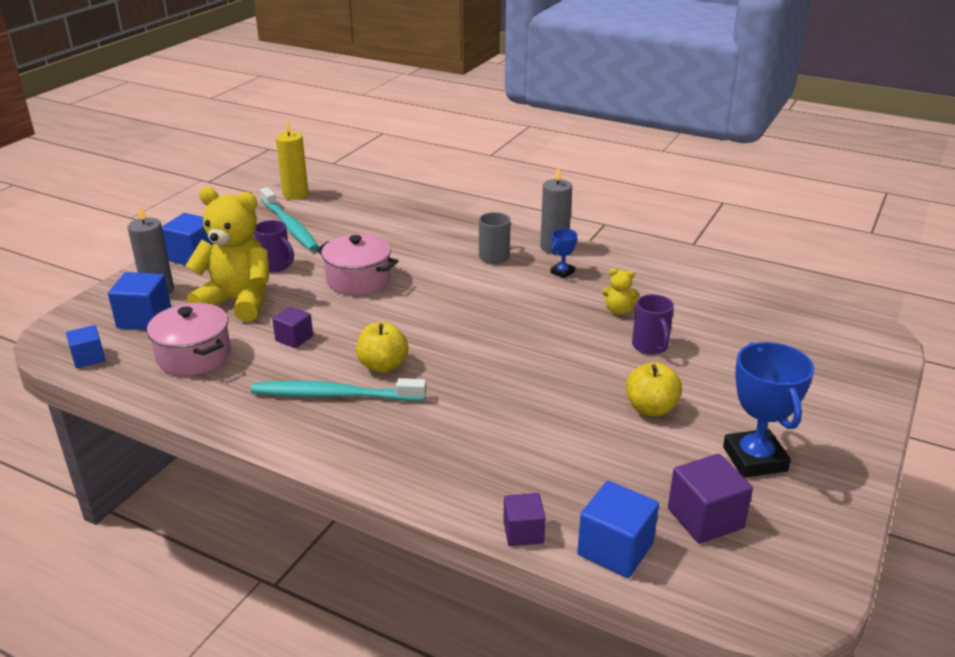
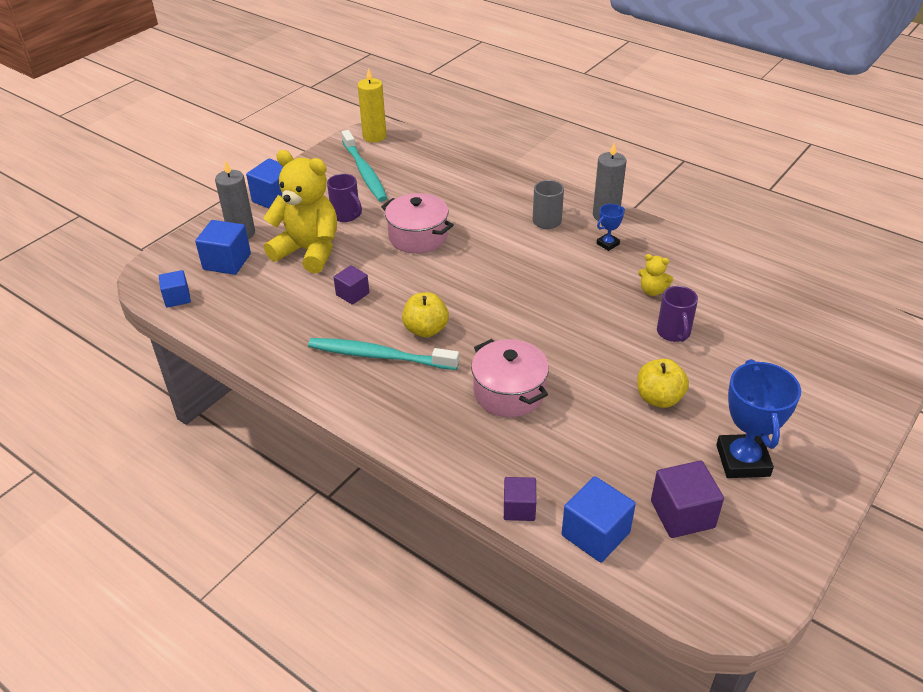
camera: 10 degrees right, 10 degrees up
(194, 356) = (265, 304): pink pot -> pink pot (509, 392)

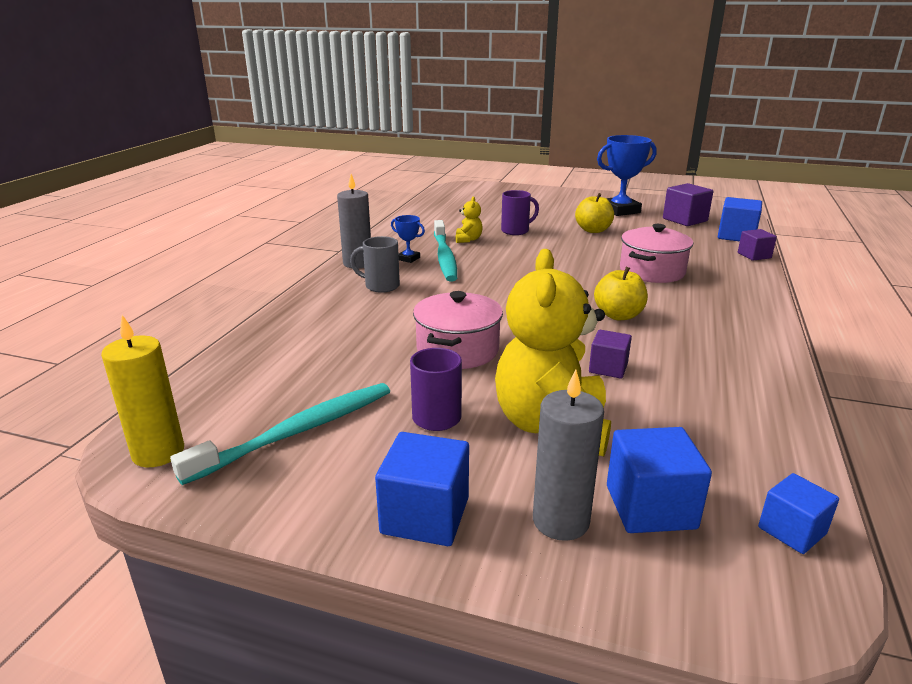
camera: 110 degrees left, 15 degrees down
(378, 356) = (684, 331): turquoise toothbrush -> turquoise toothbrush (444, 257)

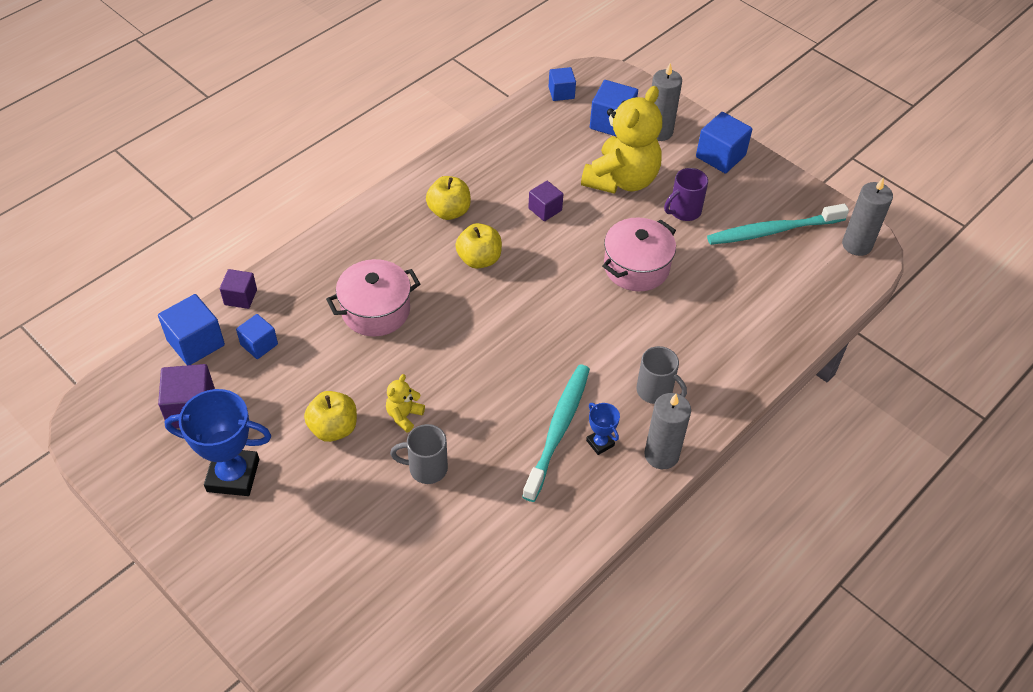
camera: 155 degrees left, 25 degrees up
(158, 452) = (857, 245): yellow candle -> grey candle
(468, 240) = (502, 467): yellow teddy bear -> yellow teddy bear (404, 416)
(516, 231) = (426, 468): purple mug -> grey mug
(698, 243) = (259, 344): none -> blue cube
(699, 338) = (449, 211): none -> yellow apple

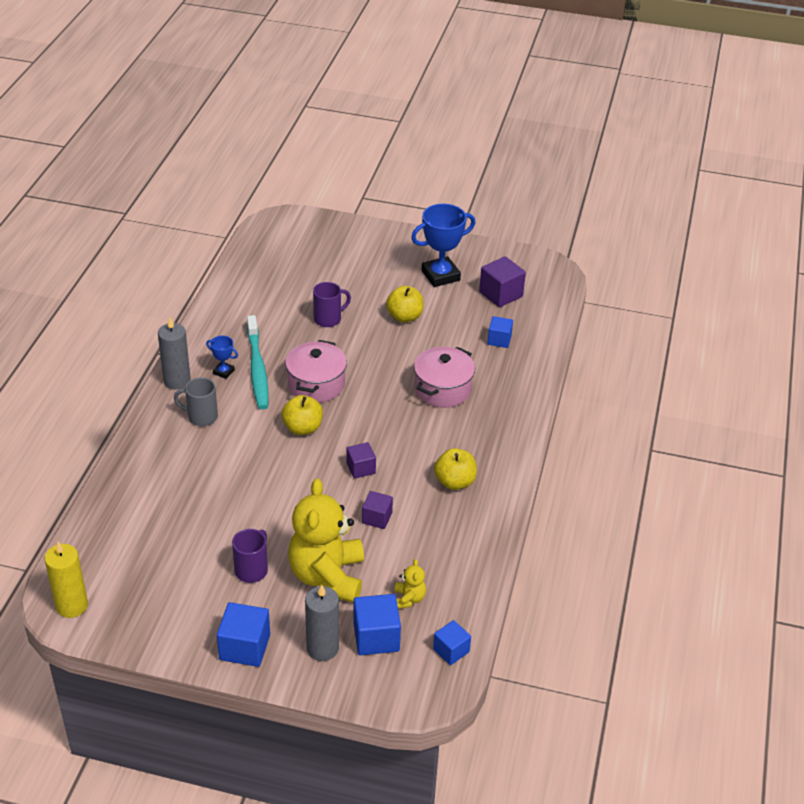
camera: 150 degrees right, 10 degrees down
(196, 343) = (540, 325): blue cube -> none
(240, 297) = (543, 361): purple cube -> purple cube (361, 468)
(404, 416) = (366, 339): yellow teddy bear -> yellow teddy bear (409, 599)
(426, 468) = (328, 319): grey mug -> purple mug
(479, 259) = (398, 454): yellow apple -> yellow apple (302, 428)
(636, 267) = (266, 500): pink pot -> pink pot (316, 384)
(772, 231) = (159, 585): turquoise toothbrush -> none
(857, 245) = (72, 605): grey candle -> yellow candle

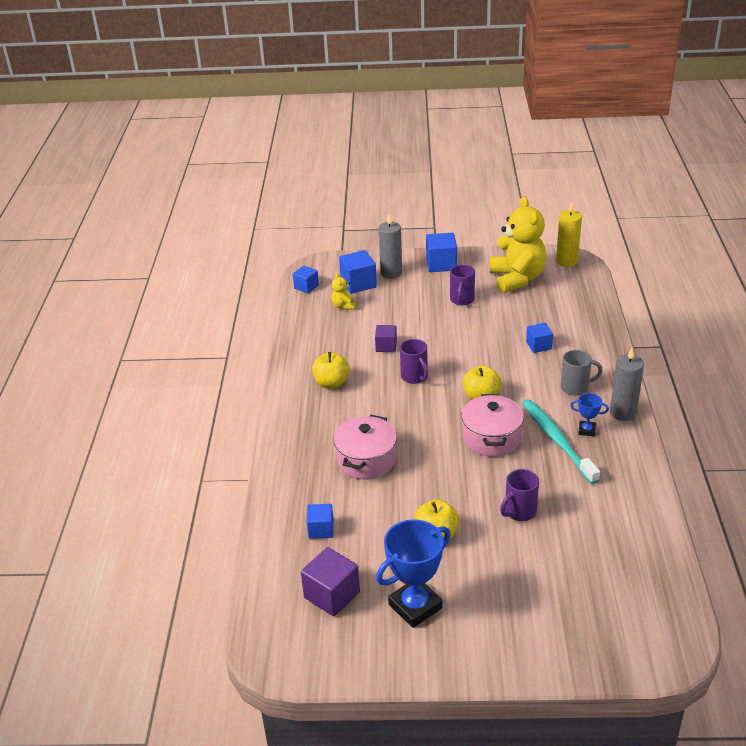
camera: 170 degrees right, 5 degrees down
(203, 476) = (538, 345): none -> blue cube
(327, 576) = (406, 306): yellow teddy bear -> yellow teddy bear (517, 279)
(361, 468) = (414, 377): purple cube -> purple mug

